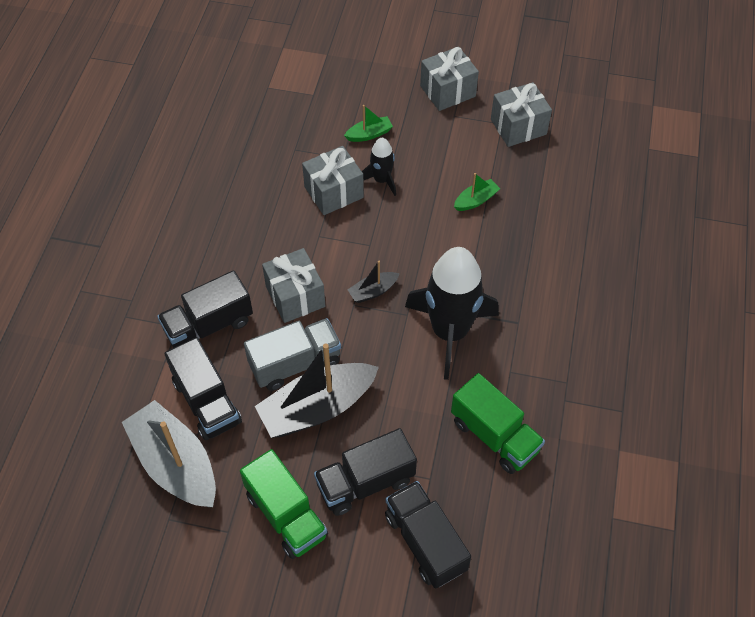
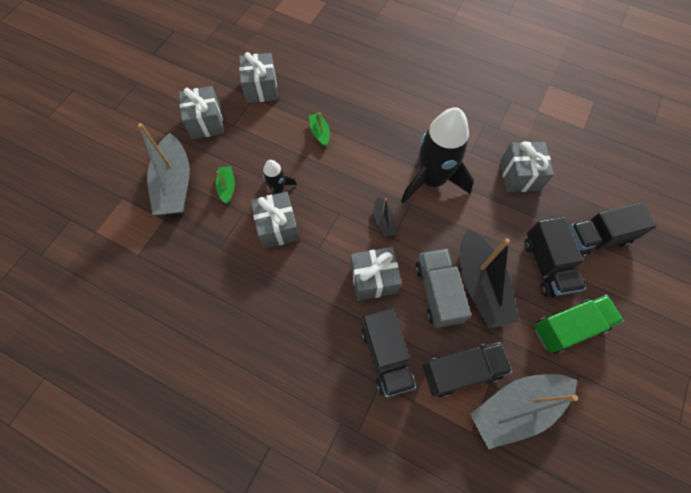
camera: 75 degrees left, 10 degrees up
(357, 90) = (175, 184): none -> grey boat
(494, 436) = (519, 175): green truck -> grey gift

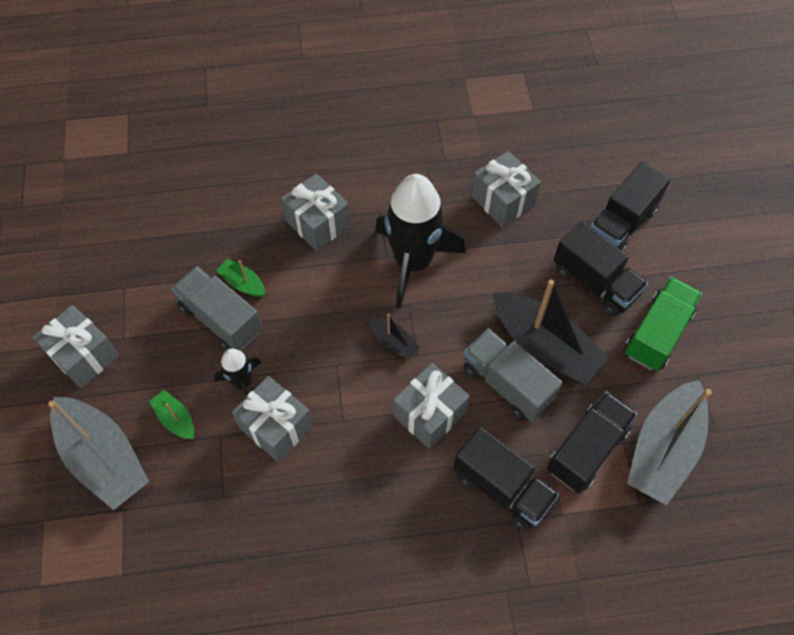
camera: 35 degrees left, 5 degrees down
(261, 88) = (125, 270): grey gift -> grey gift (318, 223)
(293, 146) = (221, 319): none -> grey truck

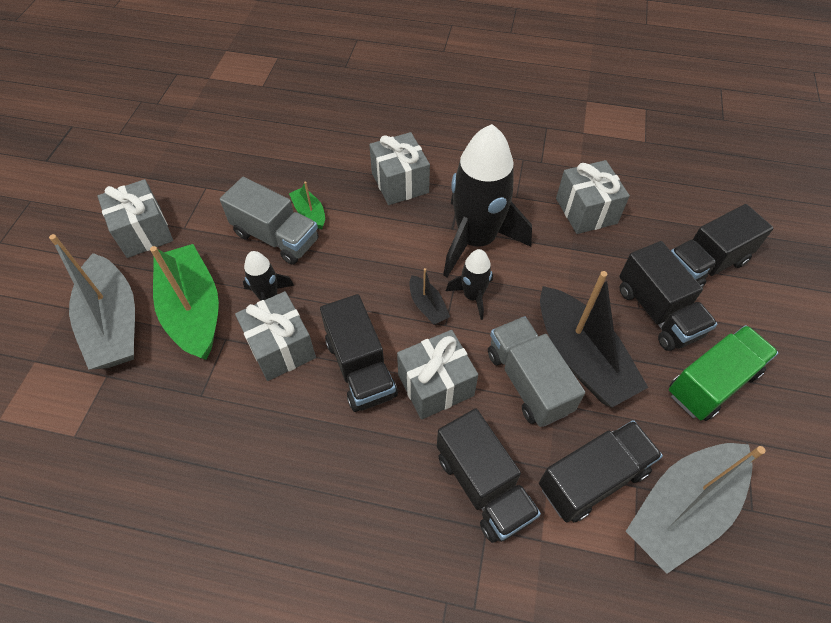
camera: 20 degrees right, 5 degrees down
(176, 419) = (193, 310): green boat -> green boat, size x2.17
(221, 319) = (276, 237): grey truck -> grey truck turned 150 degrees clockwise
(357, 421) = (360, 368): none -> black truck
(431, 319) = (473, 296): none -> black rocket

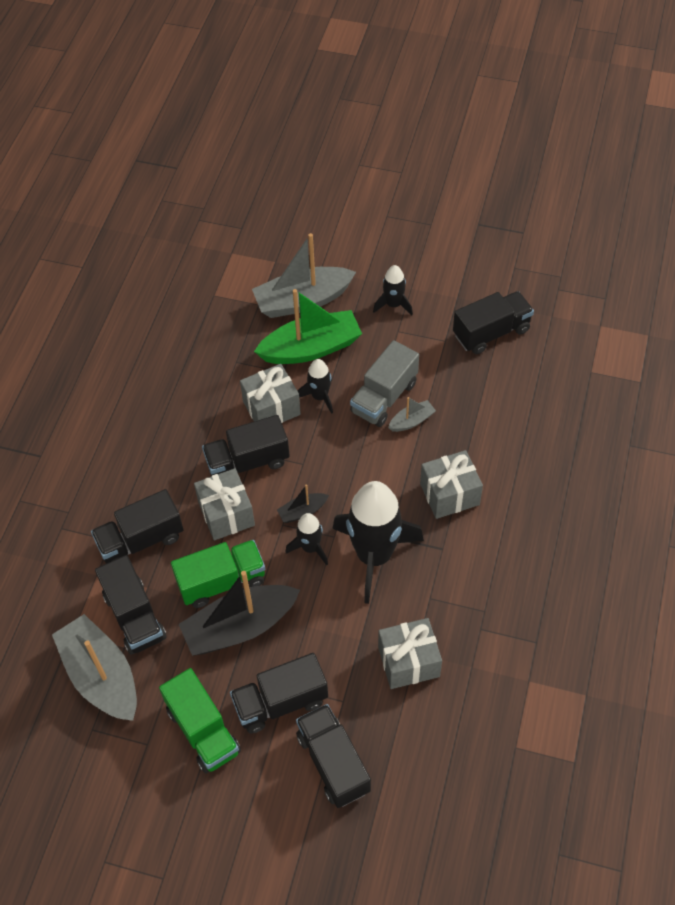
camera: 95 degrees right, 0 degrees up
(144, 232) = (393, 304): grey gift -> black rocket
(202, 151) = (491, 332): none -> black truck
(309, 213) = (411, 421): green boat -> grey boat
(528, 381) = (221, 582): grey truck -> green truck

